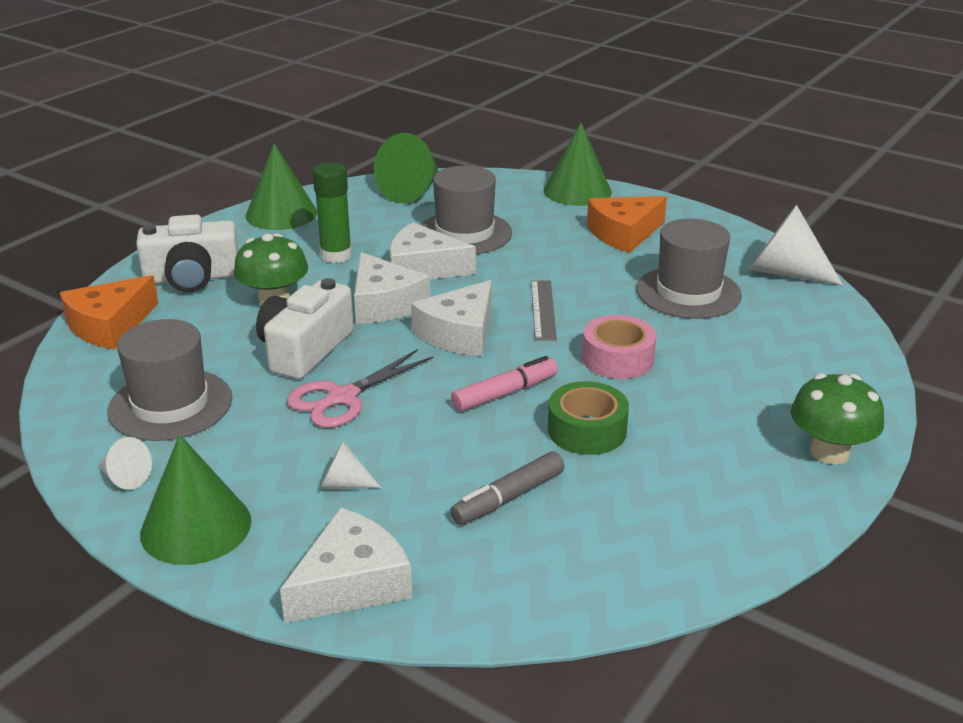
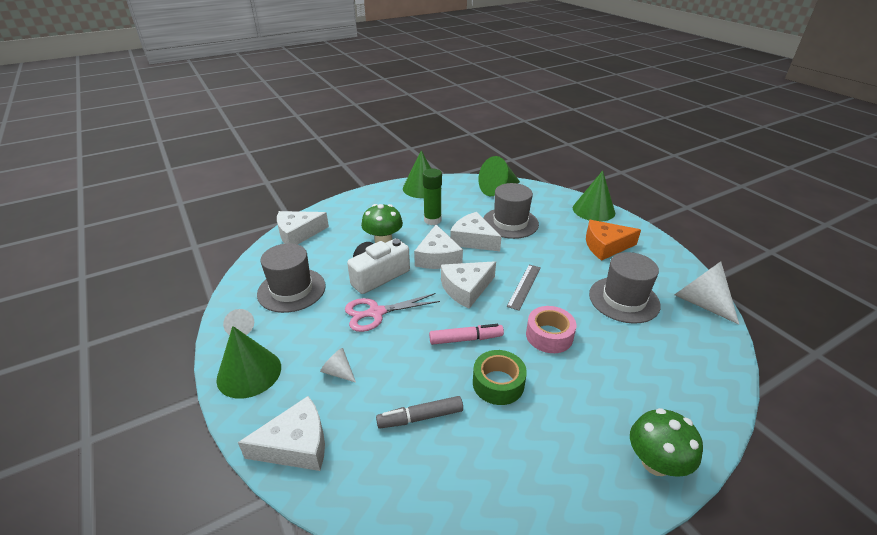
camera: 25 degrees right, 5 degrees up
(109, 325) = (298, 233): orange cheese -> white cheese
(192, 278) = (354, 216): white camera -> none

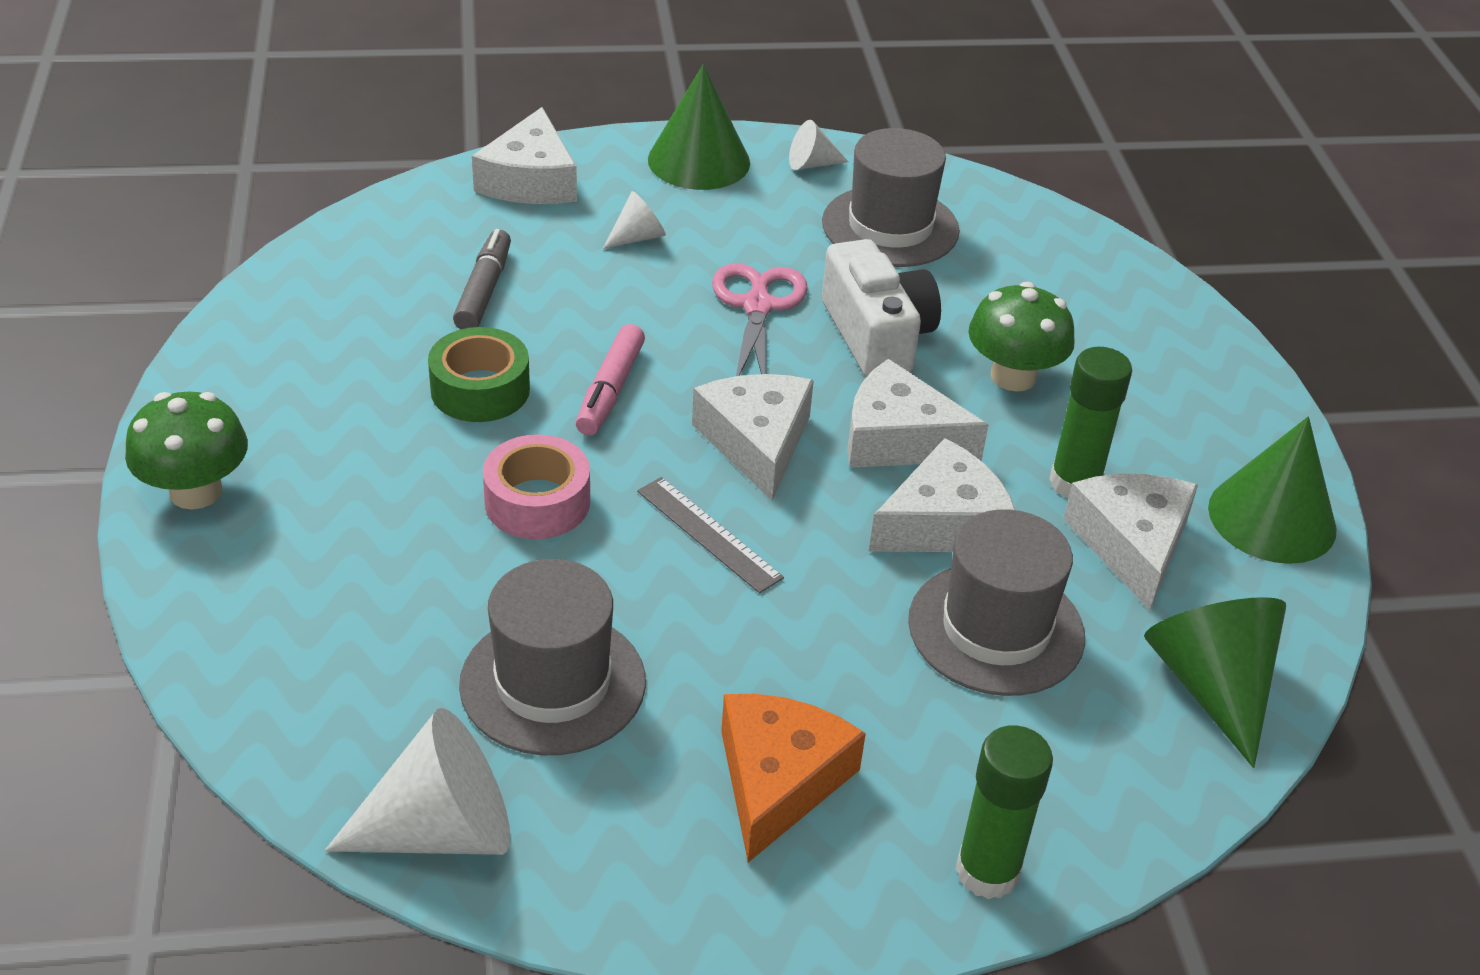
camera: 110 degrees right, 5 degrees up
(298, 233) = (1099, 265): white cheese -> white cheese (1132, 544)
(593, 210) = (987, 872): green cone -> green glue stick

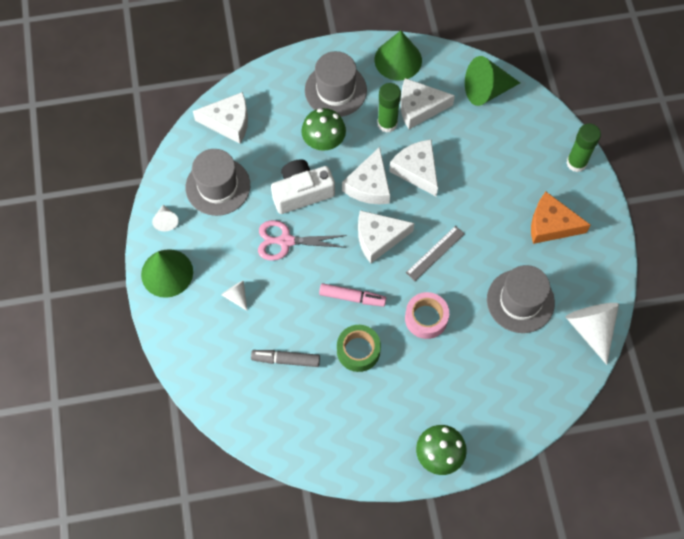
camera: 90 degrees left, 25 degrees up
(530, 180) = (190, 351): white cheese -> white cheese (228, 122)
(996, 629) = (470, 155): grey hat -> grey hat (335, 90)

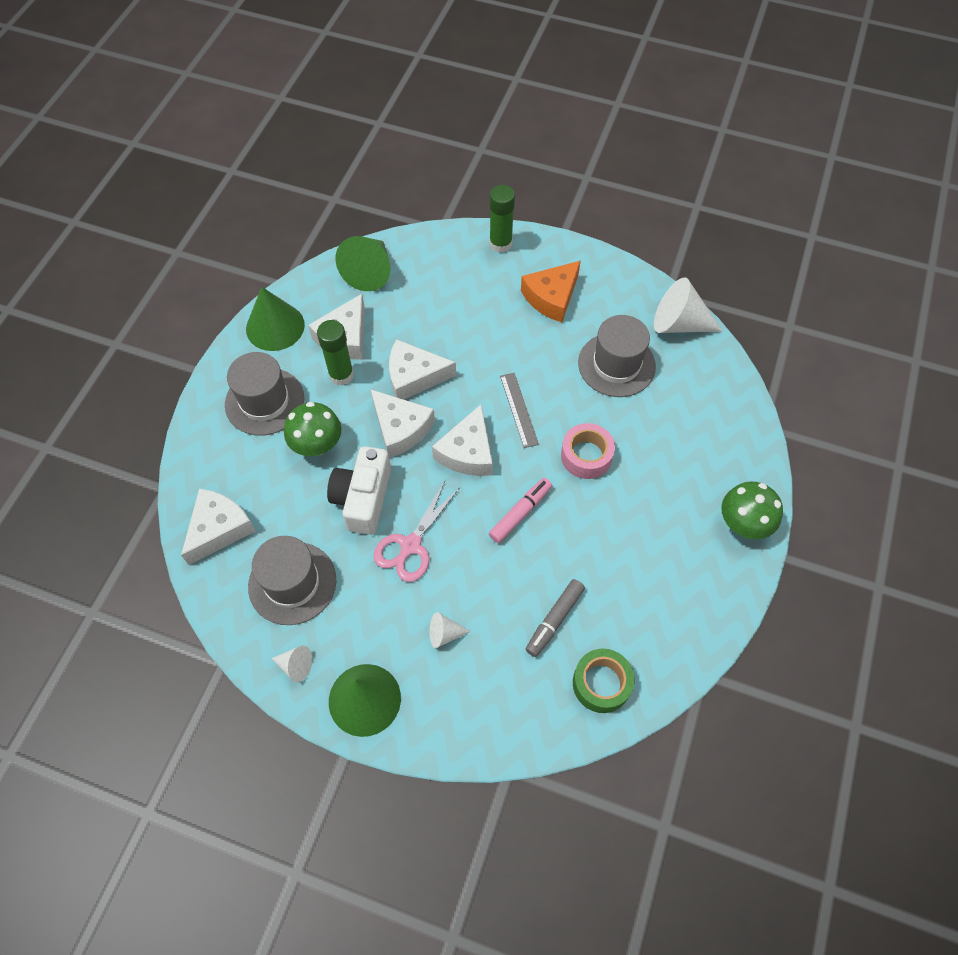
camera: 60 degrees left, 5 degrees down
(358, 351) = (586, 539): green tape -> green tape (601, 683)

